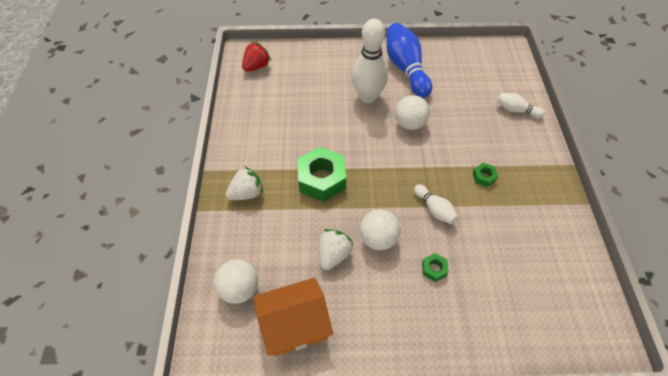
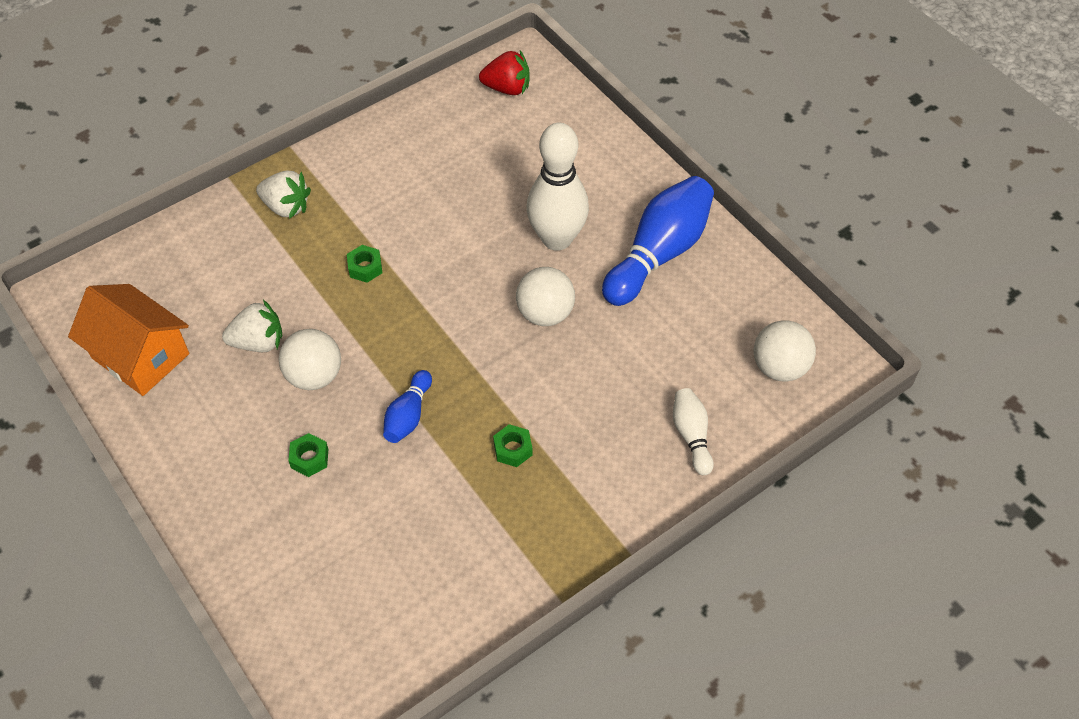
camera: 55 degrees right, 0 degrees up
(240, 289) = (152, 279): white ball -> white ball (779, 367)
(321, 179) = (365, 267): green nut -> green nut, size x0.45
(434, 209) = (408, 415): white bowling pin -> blue bowling pin

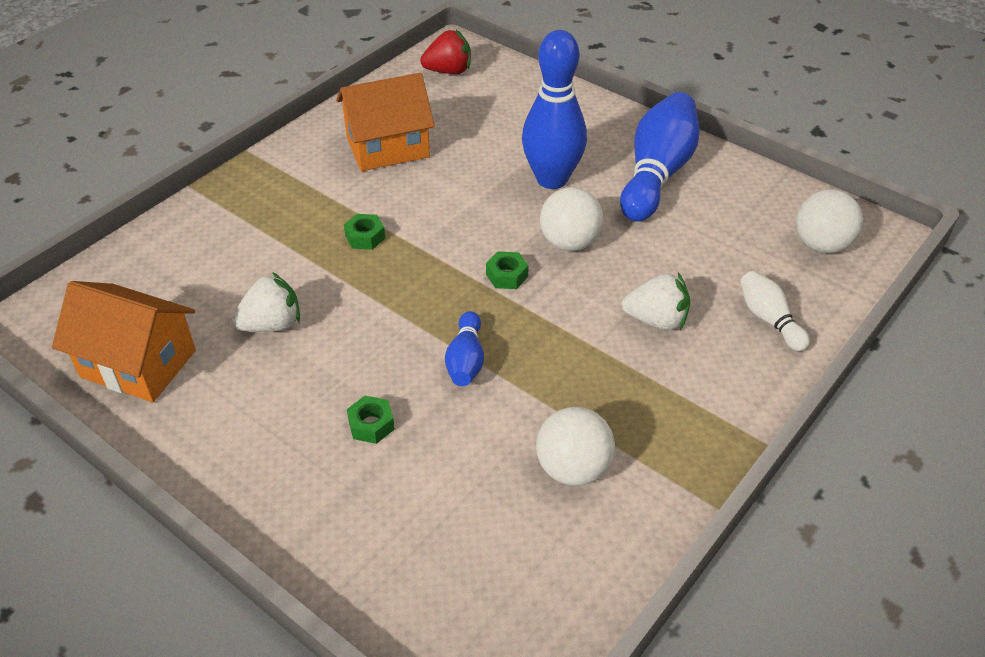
camera: 15 degrees left, 10 degrees down
(286, 207) = (260, 200): white strawberry -> white strawberry (656, 320)
(314, 376) = (347, 344): white ball -> white ball (573, 468)
(418, 170) = (387, 147): none -> orange house
(513, 449) = (592, 369): green nut -> green nut (507, 275)
(557, 239) = (552, 179): white bowling pin -> blue bowling pin

